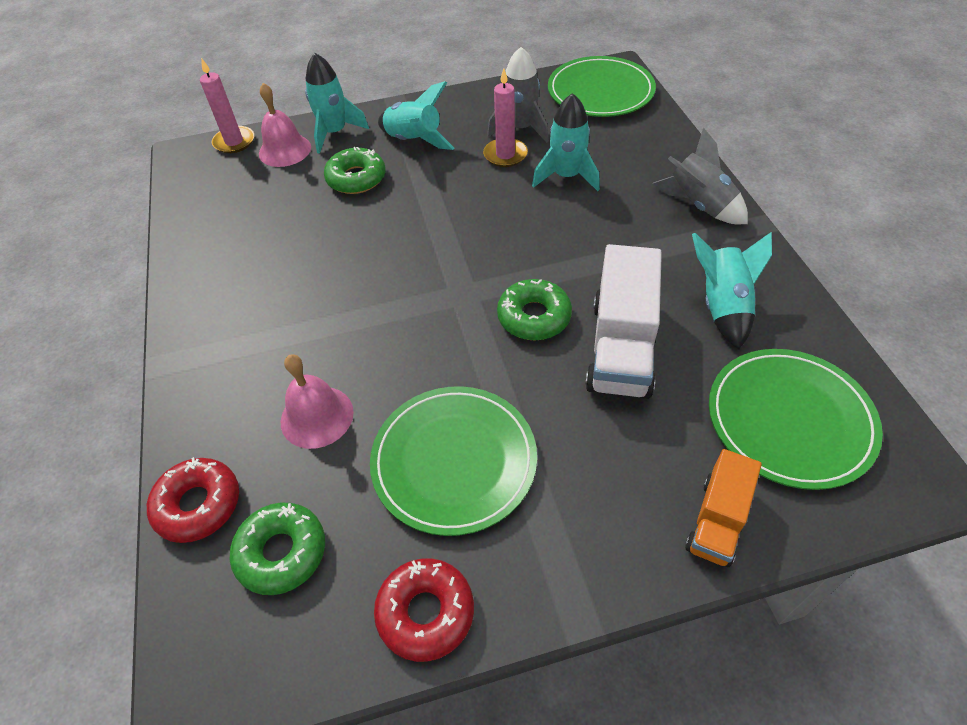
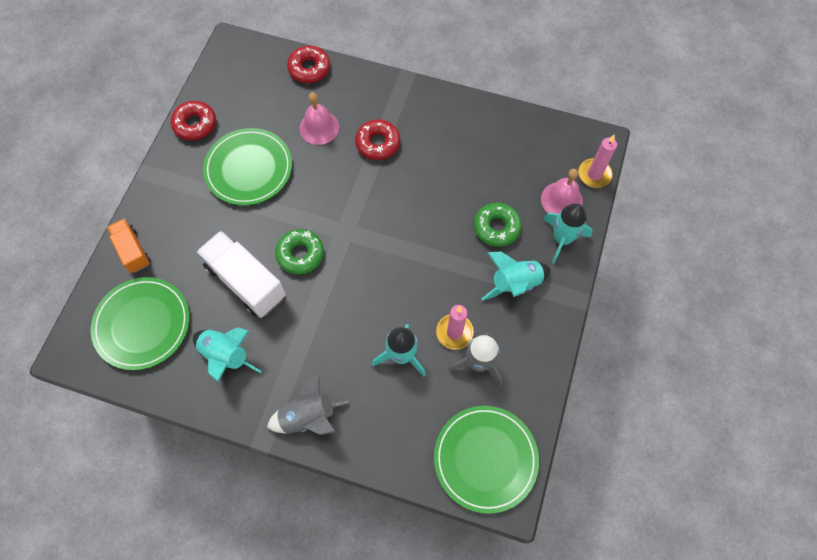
camera: 120 degrees right, 15 degrees up
(281, 552) = (262, 89): green donut -> none
(304, 333) = (378, 143): none -> red donut

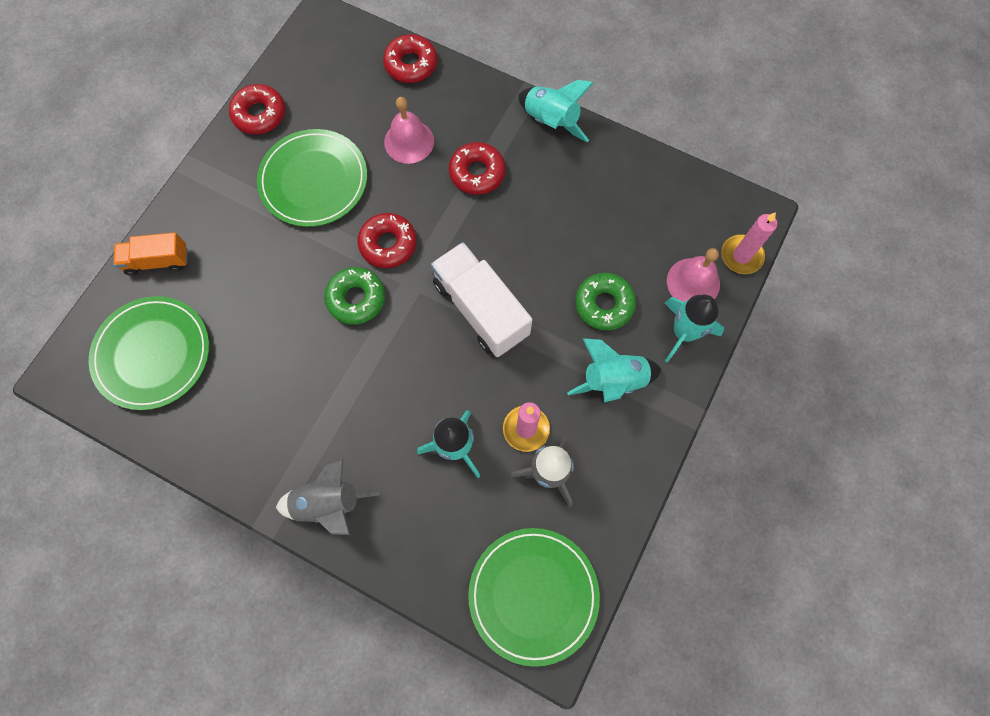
camera: 10 degrees right, 5 degrees up
(133, 250) = (157, 261): orange truck -> orange truck turned 75 degrees counterclockwise
(226, 356) = (244, 410): turquoise rocket -> turquoise rocket (550, 122)
(246, 282) = (284, 322): white truck -> white truck (480, 309)
(318, 208) = (388, 244): none -> red donut

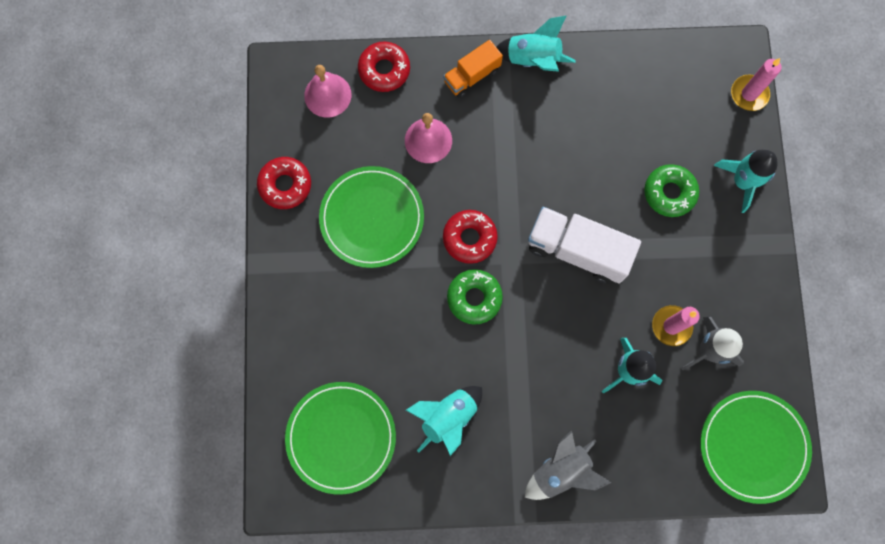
camera: 30 degrees left, 5 degrees up
(157, 261) = (289, 359): orange truck -> orange truck (472, 76)
(477, 173) = (502, 137): red donut -> none
(613, 380) = (712, 250): turquoise rocket -> turquoise rocket (448, 417)
(693, 282) = (725, 136): pink bell -> pink bell (327, 95)

